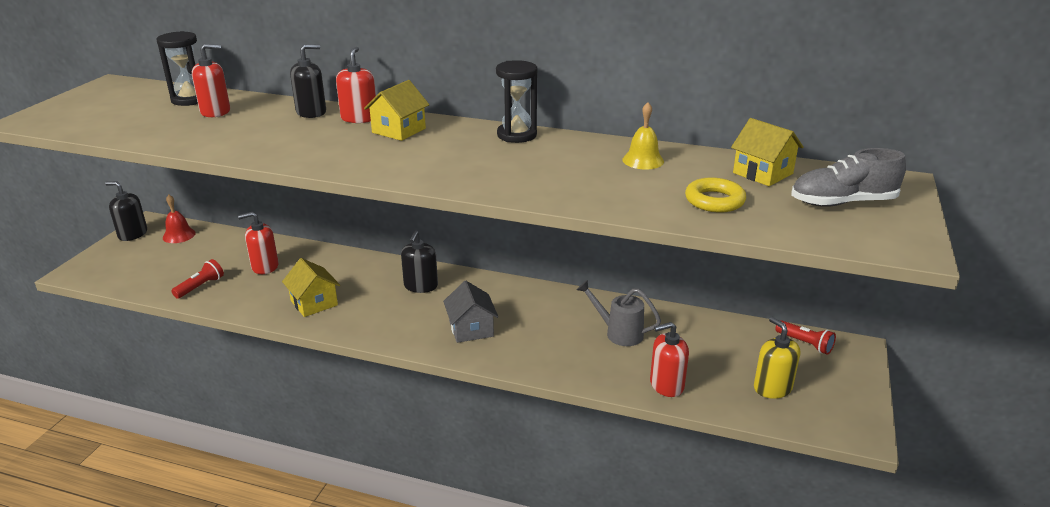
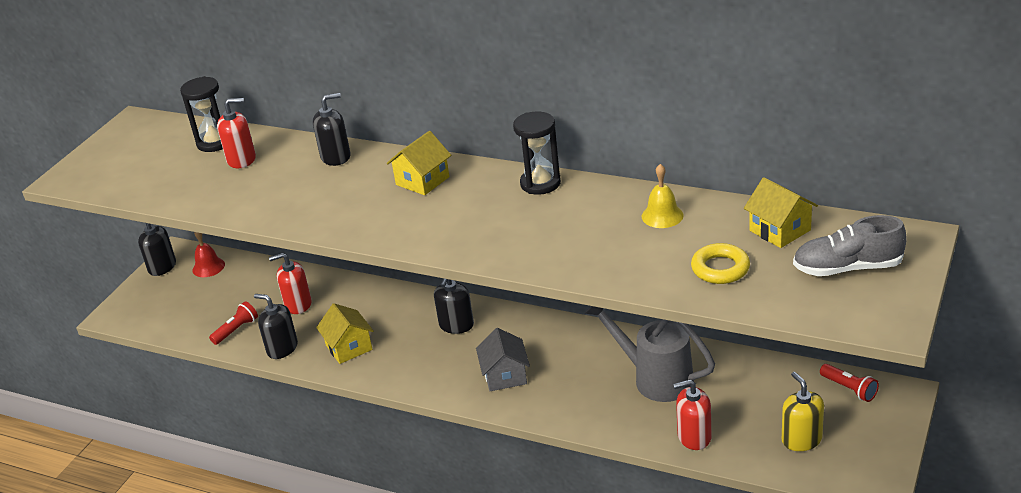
camera: 10 degrees right, 5 degrees up
(246, 303) = (282, 348): none -> black soap dispenser
(359, 118) = (383, 164): red soap dispenser -> none
(619, 333) = (655, 378): grey watering can -> grey watering can, size x1.53

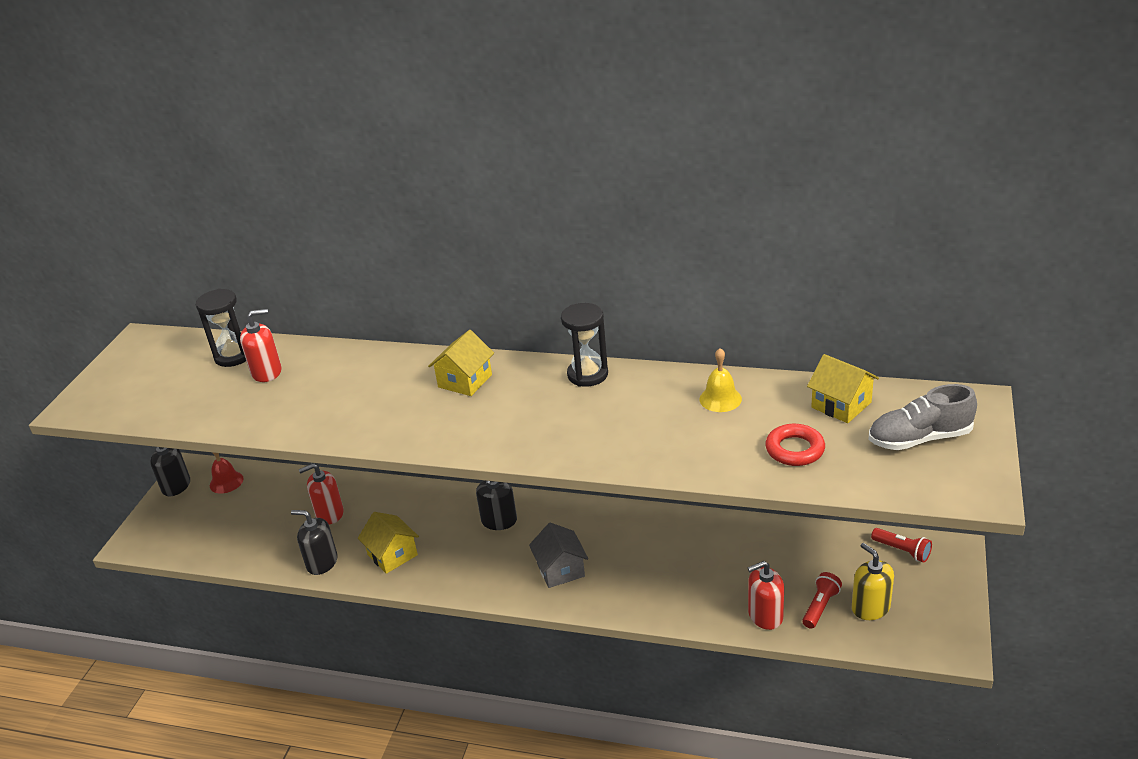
camera: 10 degrees left, 0 degrees up
(236, 330) = (269, 547): red flashlight -> red flashlight (820, 606)
(336, 157) = (367, 362): black soap dispenser -> none
(655, 378) = (712, 558): grey watering can -> none
(720, 268) = (794, 449): yellow ring -> red ring

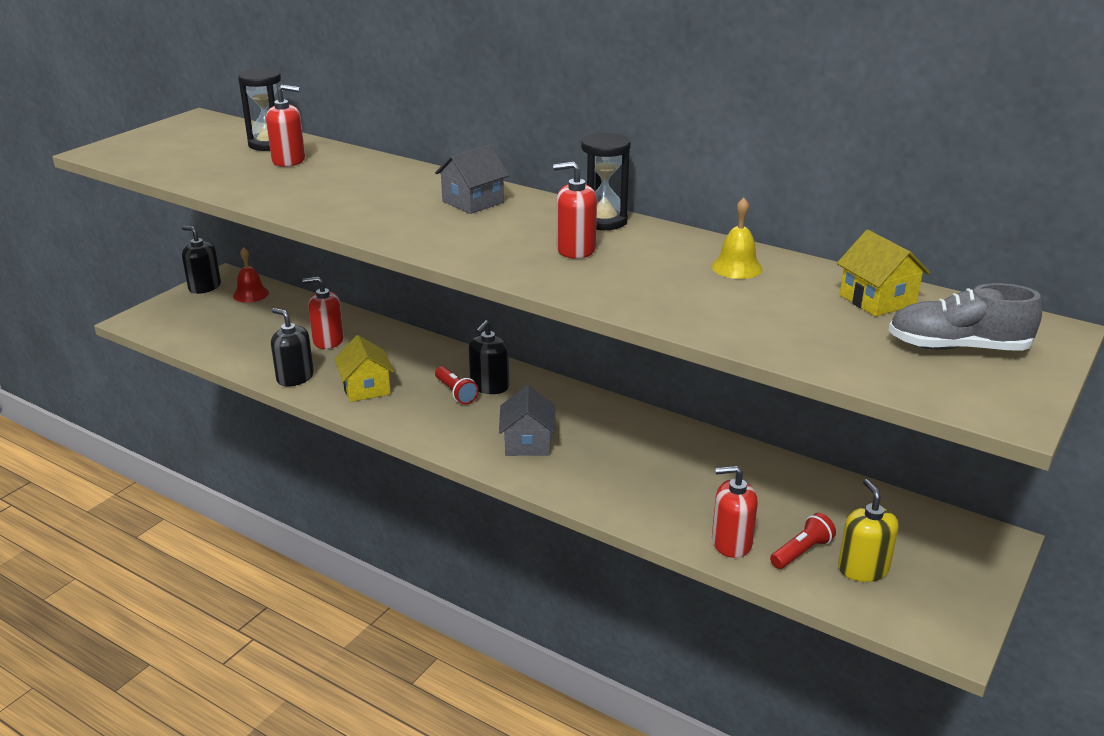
camera: 15 degrees right, 5 degrees down
(465, 381) = (473, 202): yellow house -> grey house
(583, 414) = (575, 249): none -> red soap dispenser
(794, 449) = (795, 325): red ring -> none
(902, 551) = (931, 524): red flashlight -> red flashlight (456, 393)

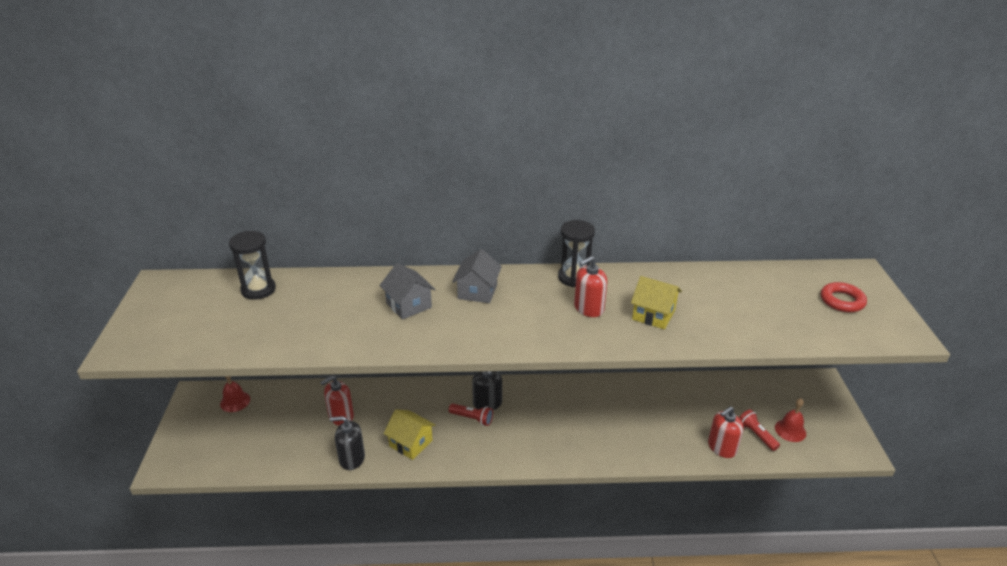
camera: 35 degrees left, 5 degrees up
(204, 287) = (188, 410): black soap dispenser -> none
(289, 160) = (297, 300): red soap dispenser -> none
(527, 443) = (554, 435): grey house -> grey house (408, 305)
(737, 267) = (685, 286): yellow bell -> none
(802, 551) = (756, 435): red flashlight -> red flashlight turned 45 degrees counterclockwise
(863, 569) = (790, 430): yellow soap dispenser -> red bell
(877, 300) = (773, 282): yellow house -> yellow house (653, 315)
(957, 347) = (842, 301): grey shoe -> red ring

